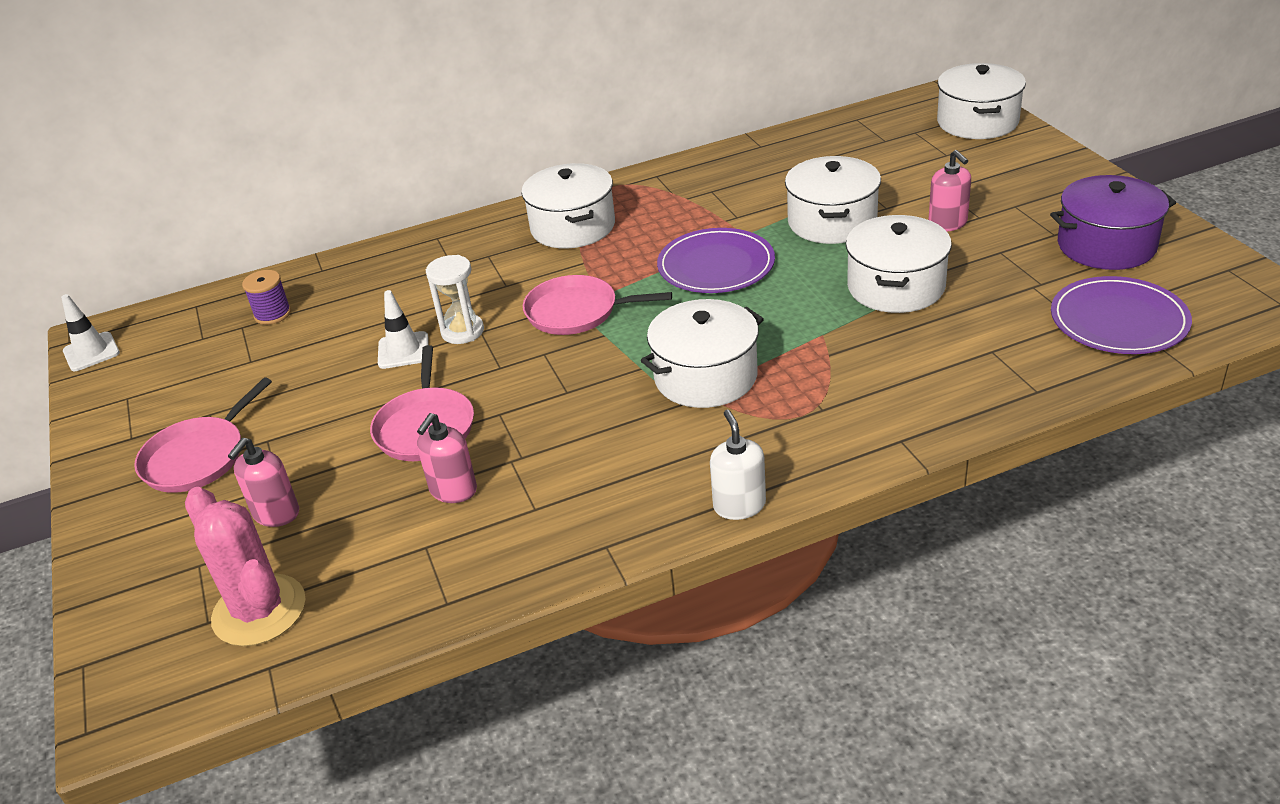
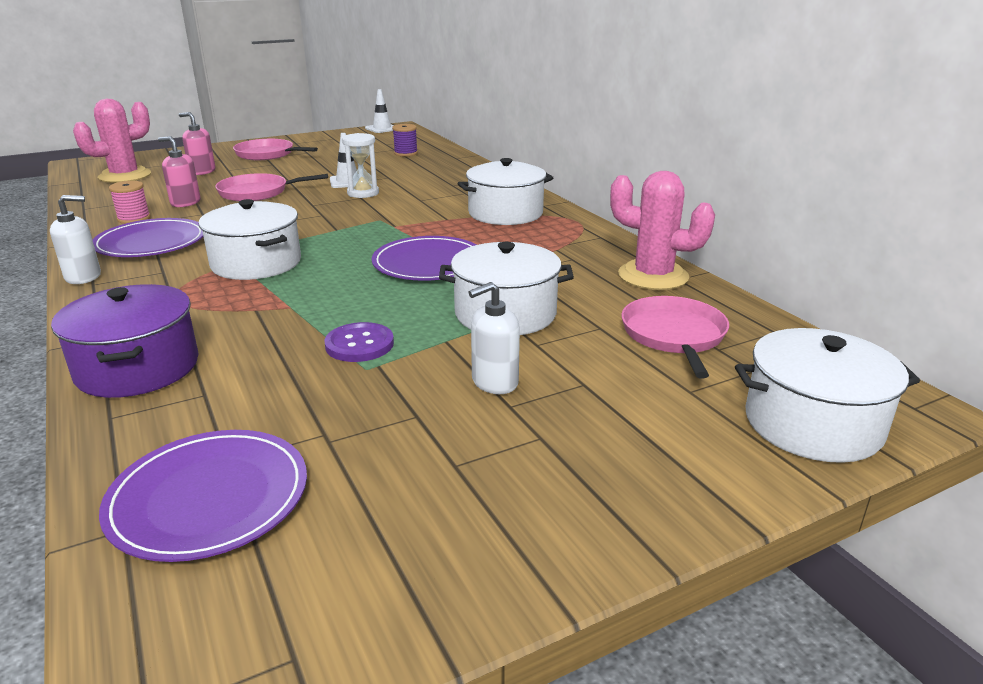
camera: 80 degrees right, 10 degrees down
(517, 526) = (134, 219): none -> pink spool
(577, 312) = (373, 220): pink pan -> pink pan (674, 335)
(624, 479) = (151, 242): none -> purple plate
(755, 156) = (653, 276): none -> pink cactus
(896, 287) = (359, 344): white pot -> purple button
(948, 223) = (494, 382): pink soap dispenser -> white soap dispenser
(1106, 245) = (412, 513): purple pot -> purple pot (138, 368)

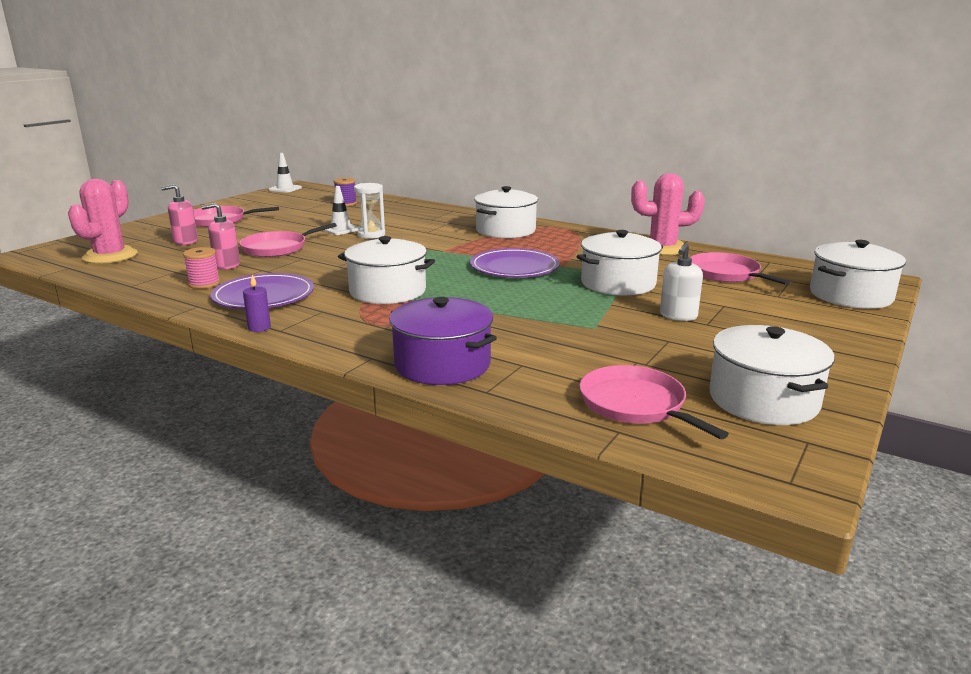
camera: 30 degrees left, 5 degrees down
(83, 277) = (259, 328): white soap dispenser -> purple candle
(209, 498) = (636, 405): purple plate -> pink pan
(359, 344) = (564, 317): purple button -> none
(364, 557) = (763, 400): none -> white pot

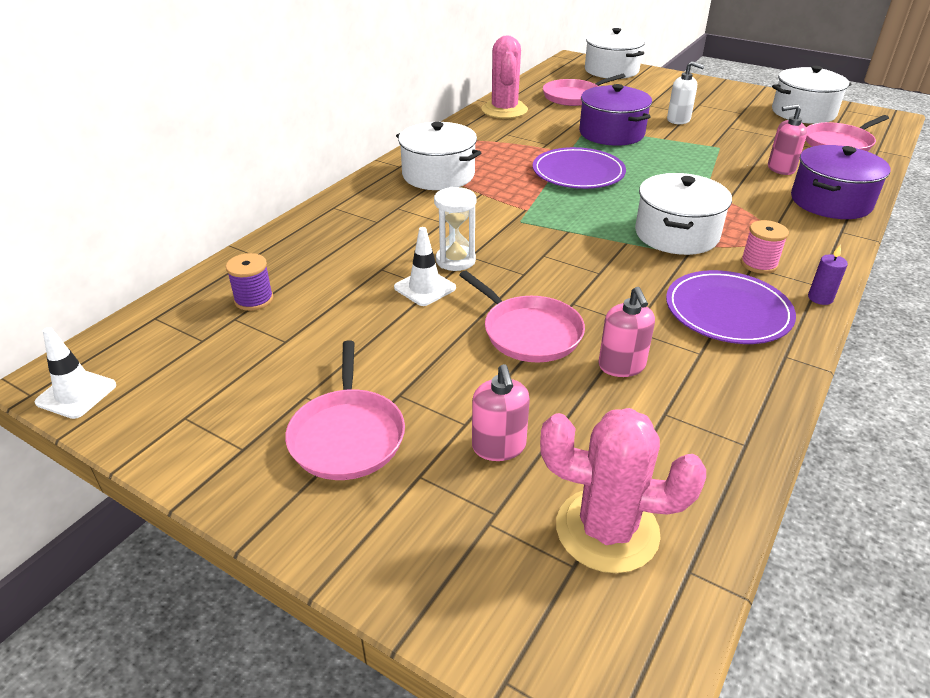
camera: 90 degrees left, 15 degrees up
(204, 284) = (706, 369): pink spool -> pink spool (758, 264)
(535, 351) = (780, 169): none -> pink soap dispenser
(618, 283) = (611, 133): white pot -> purple pot

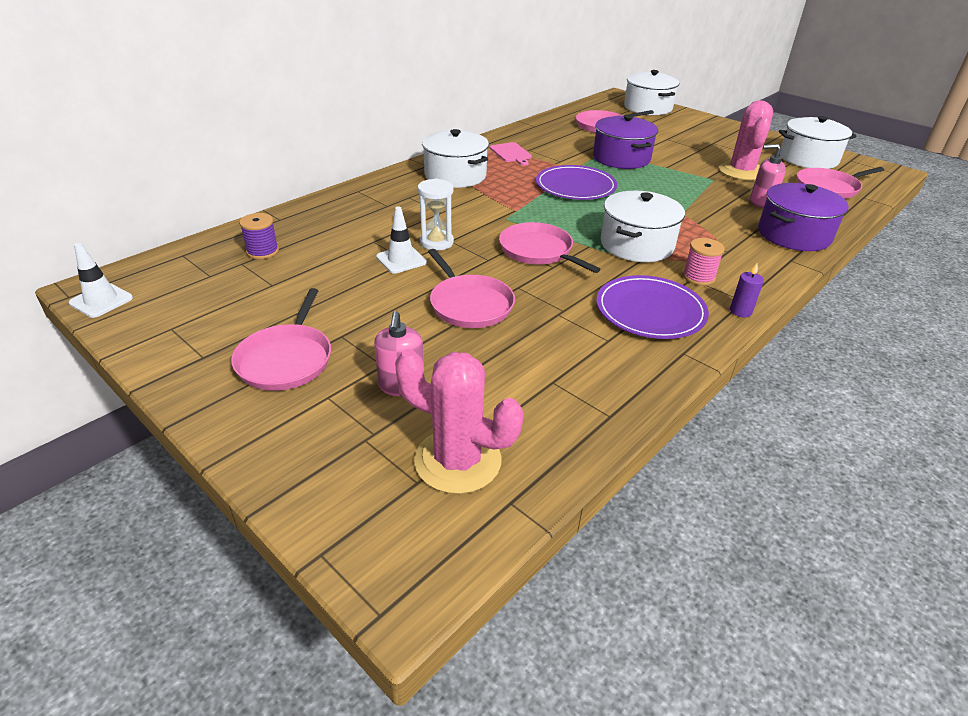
camera: 10 degrees right, 0 degrees up
(489, 140) = (511, 153): none -> pink cutting board
(504, 110) = (537, 131): pink cactus -> pink cactus (741, 171)
(574, 256) = (538, 251): none -> pink pan
(621, 366) = (534, 340): pink soap dispenser -> none
(678, 120) = (687, 153): white soap dispenser -> none

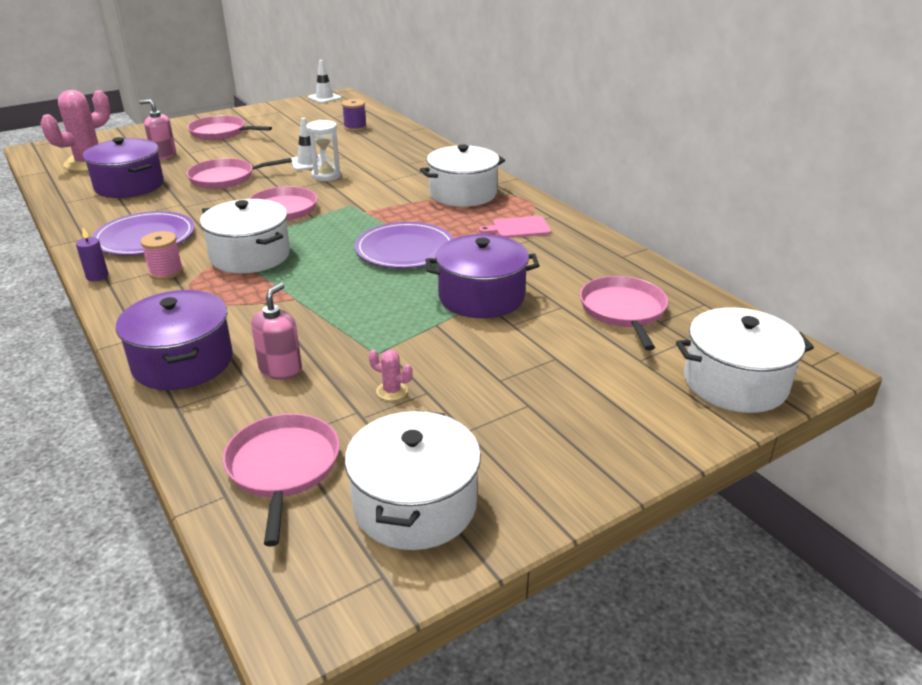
camera: 105 degrees right, 5 degrees down
(527, 376) = (129, 185): none -> purple pot
(741, 171) = (392, 391): pink cactus -> pink cactus, size x0.41

